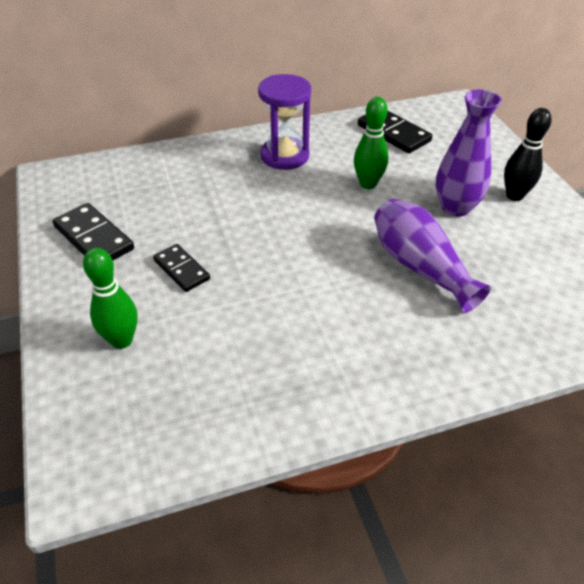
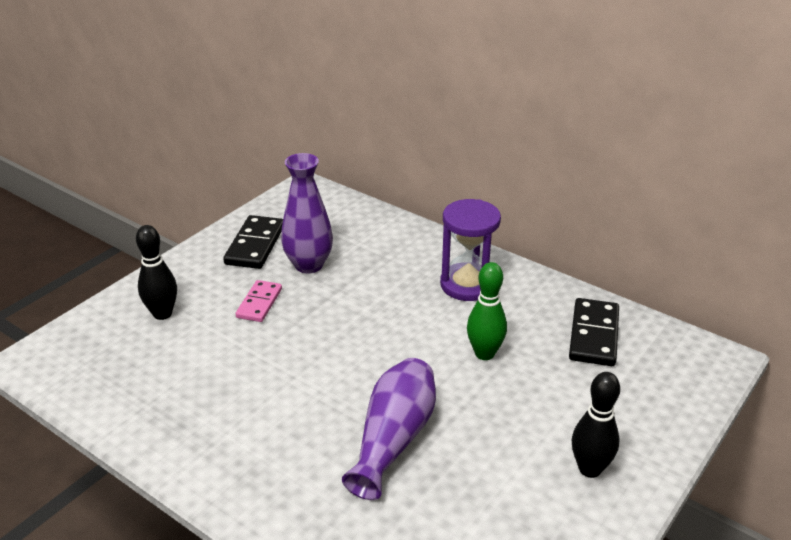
camera: 55 degrees right, 10 degrees down
(122, 340) = (162, 314): green bowling pin -> black bowling pin
(181, 270) = (259, 303): black domino -> pink domino
(455, 207) = (515, 429): purple vase -> purple vase (309, 265)

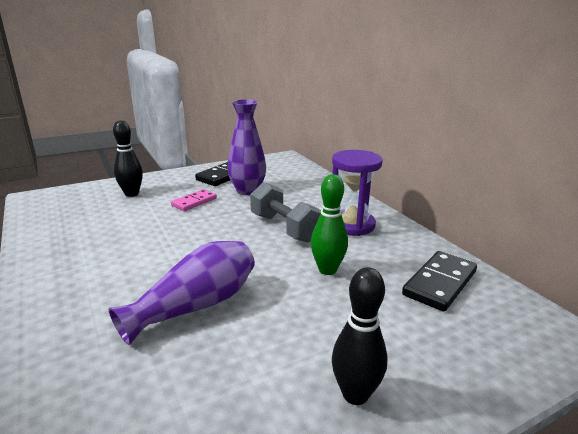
camera: 25 degrees right, 10 degrees down
(399, 311) = (284, 228): none -> grey dumbbell

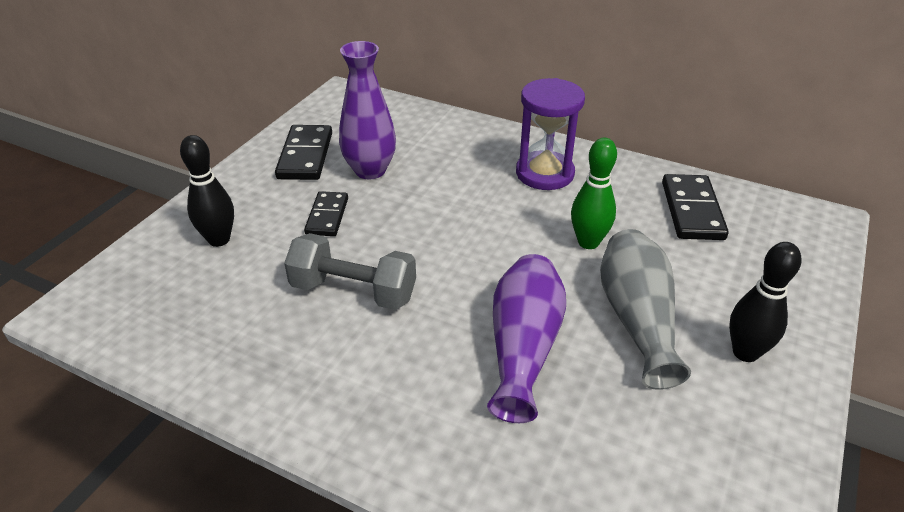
camera: 35 degrees left, 15 degrees up
(194, 202) = (327, 216): pink domino -> black domino
(284, 228) = (483, 208): grey dumbbell -> grey dumbbell (353, 291)
(296, 328) = (637, 320): none -> grey vase

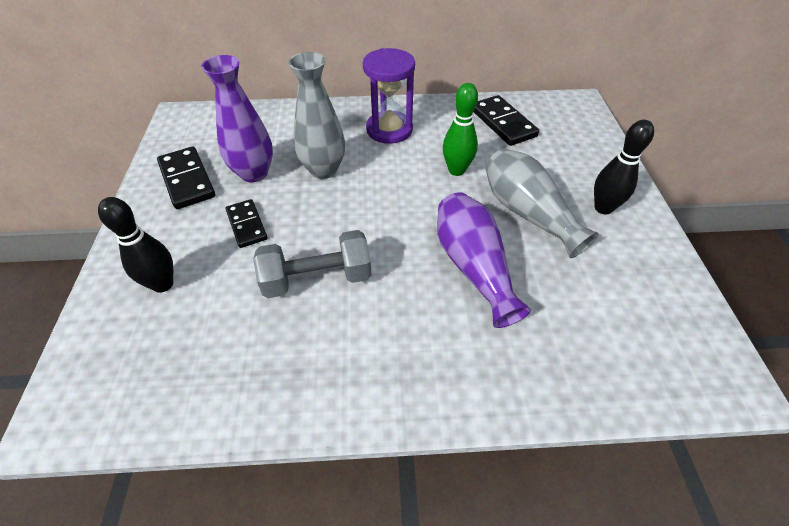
camera: 30 degrees left, 10 degrees up
(440, 190) = (323, 170): none -> grey vase

